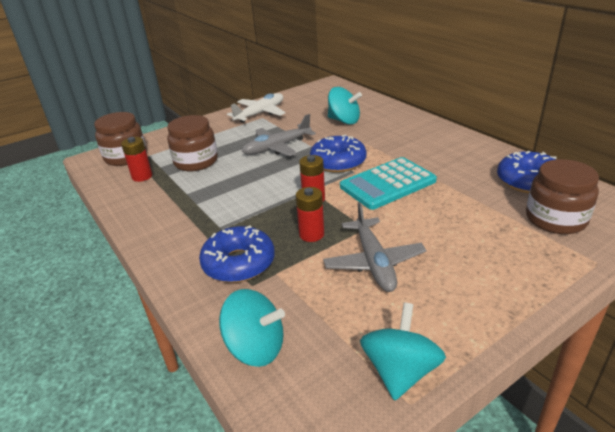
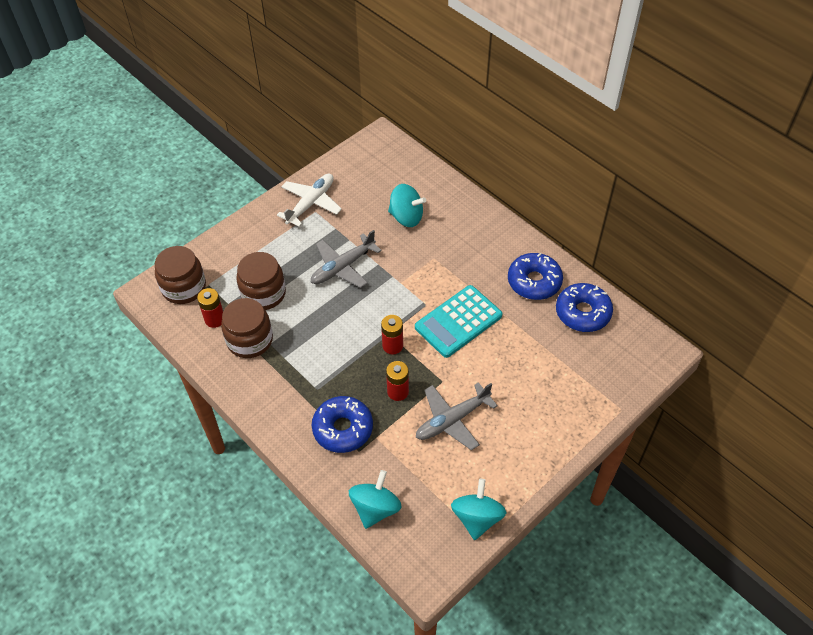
camera: 10 degrees left, 20 degrees up
(256, 347) = (375, 508): turquoise spinning top -> turquoise spinning top turned 75 degrees counterclockwise
(338, 162) = (408, 289): blue donut -> blue donut (534, 282)
(374, 262) = (452, 420): grey plane -> grey plane turned 75 degrees clockwise
(555, 219) = (598, 362): brown jar -> brown jar (250, 340)

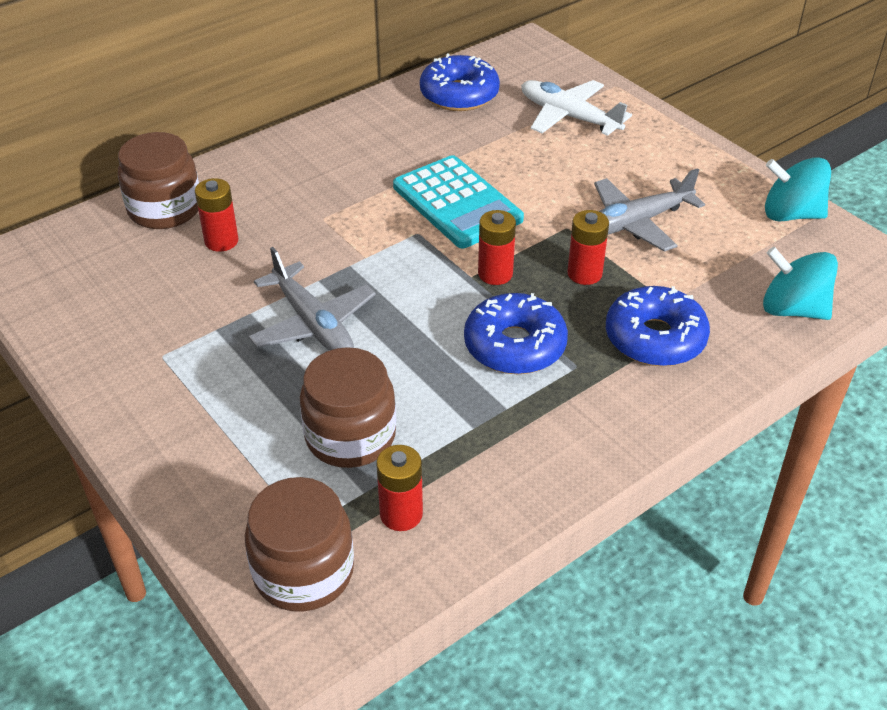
camera: 85 degrees left, 10 degrees down
(250, 340) = (461, 457): brown jar -> brown jar (165, 209)
(310, 203) = (137, 362): white plane -> white plane (569, 117)
(406, 217) = (221, 241): turquoise spinning top -> red battery
(452, 420) = (635, 223): grey plane -> grey plane turned 90 degrees clockwise
(534, 282) = (395, 128): blue donut -> blue donut (514, 346)

